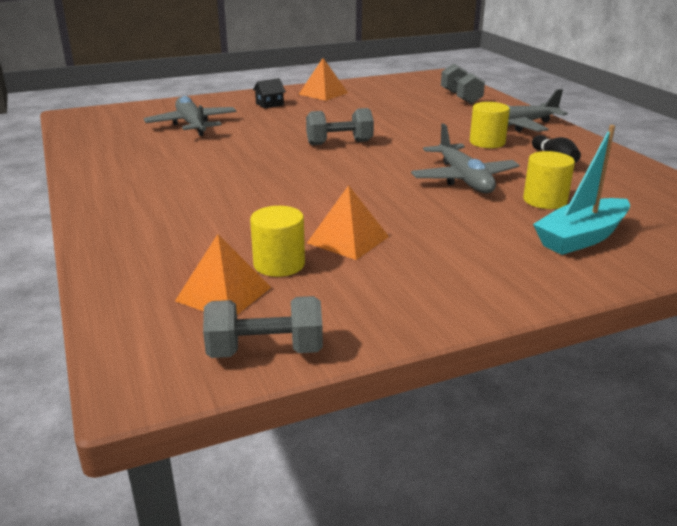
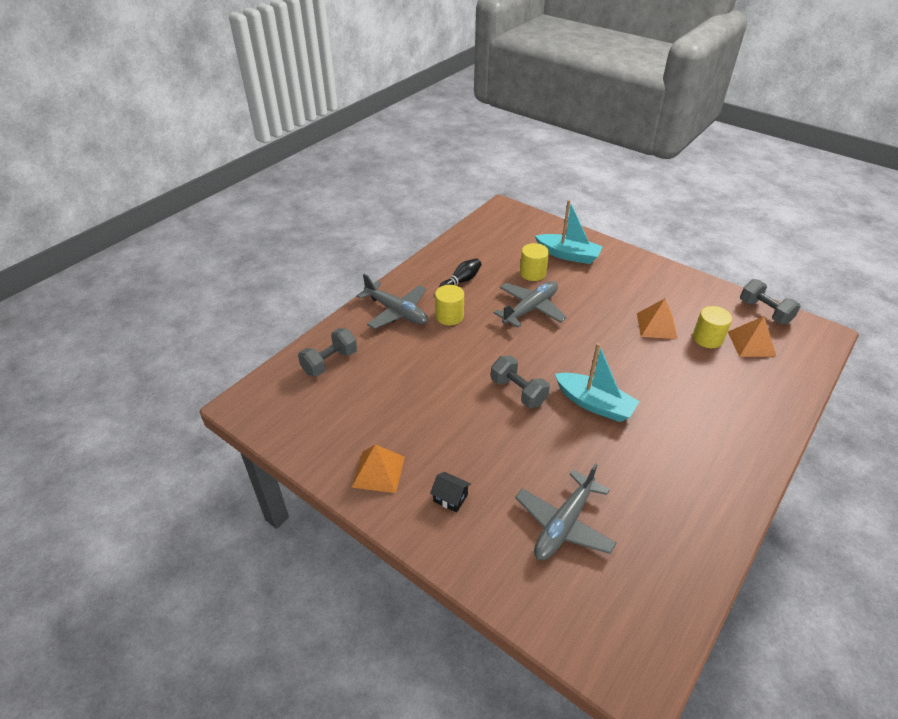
camera: 120 degrees left, 15 degrees up
(278, 165) = (594, 404): none -> turquoise boat

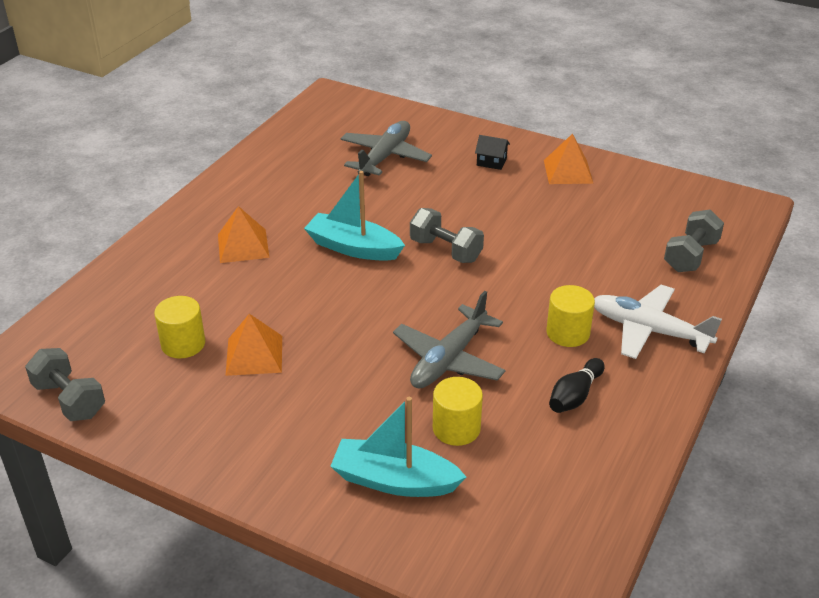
camera: 170 degrees right, 5 degrees down
(396, 312) = (648, 330): grey plane -> white plane
(751, 343) = (121, 344): orange pyramid -> orange pyramid (243, 246)

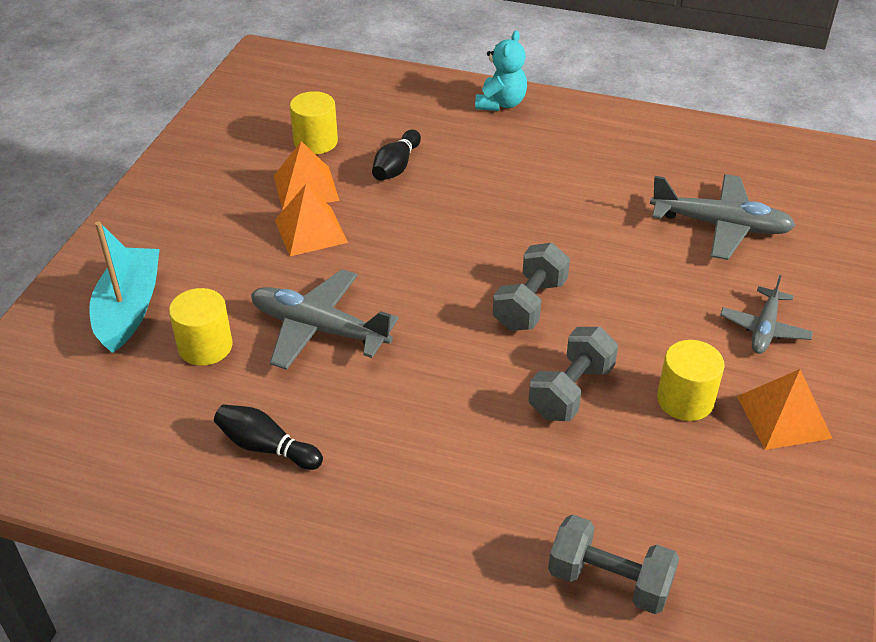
camera: 80 degrees right, 5 degrees up
(69, 400) = (232, 98): grey dumbbell -> grey dumbbell (571, 391)
(181, 229) = (501, 104): none -> turquoise teddy bear
(243, 246) = (485, 148): orange pyramid -> orange pyramid (310, 231)
(246, 297) = (396, 166): none -> black bowling pin
(353, 248) = (509, 227): turquoise boat -> none
(491, 162) = (764, 329): black house -> grey plane
(568, 333) = (387, 435): yellow cylinder -> yellow cylinder (685, 400)
(648, 330) = (409, 524): white plane -> none

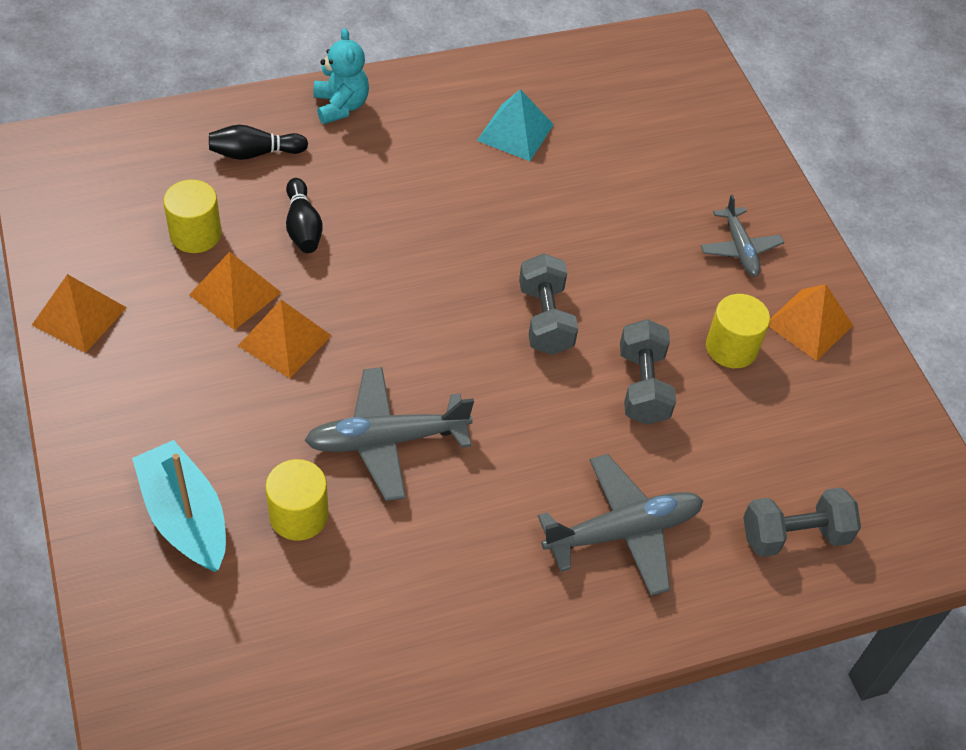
camera: 40 degrees left, 10 degrees up
(190, 159) = (79, 316): none -> orange pyramid
(266, 447) = (445, 580): black bowling pin -> black bowling pin (255, 153)
(628, 169) = (515, 132): none -> turquoise pyramid
(721, 226) = (635, 159): grey plane -> grey plane (623, 531)

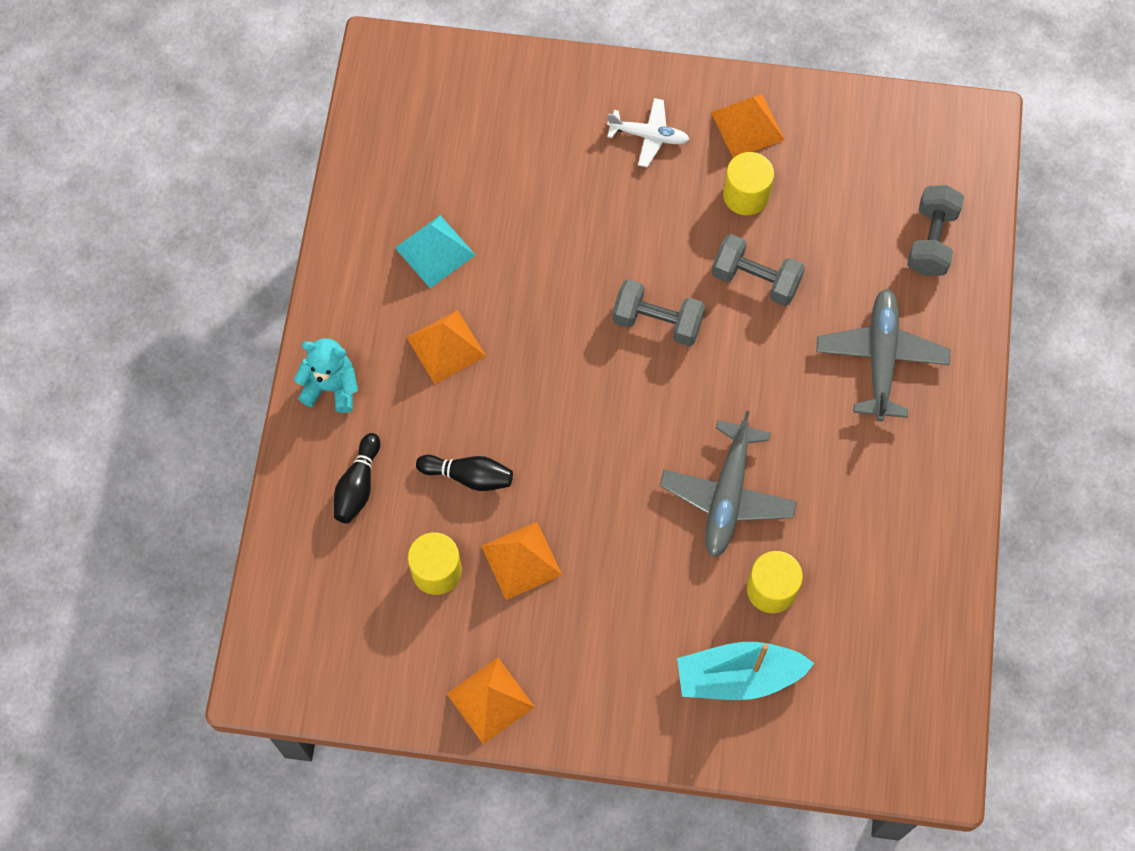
camera: 60 degrees left, 15 degrees up
(285, 340) = (591, 537): orange pyramid -> orange pyramid (446, 346)
(740, 249) = (649, 136): grey plane -> white plane

